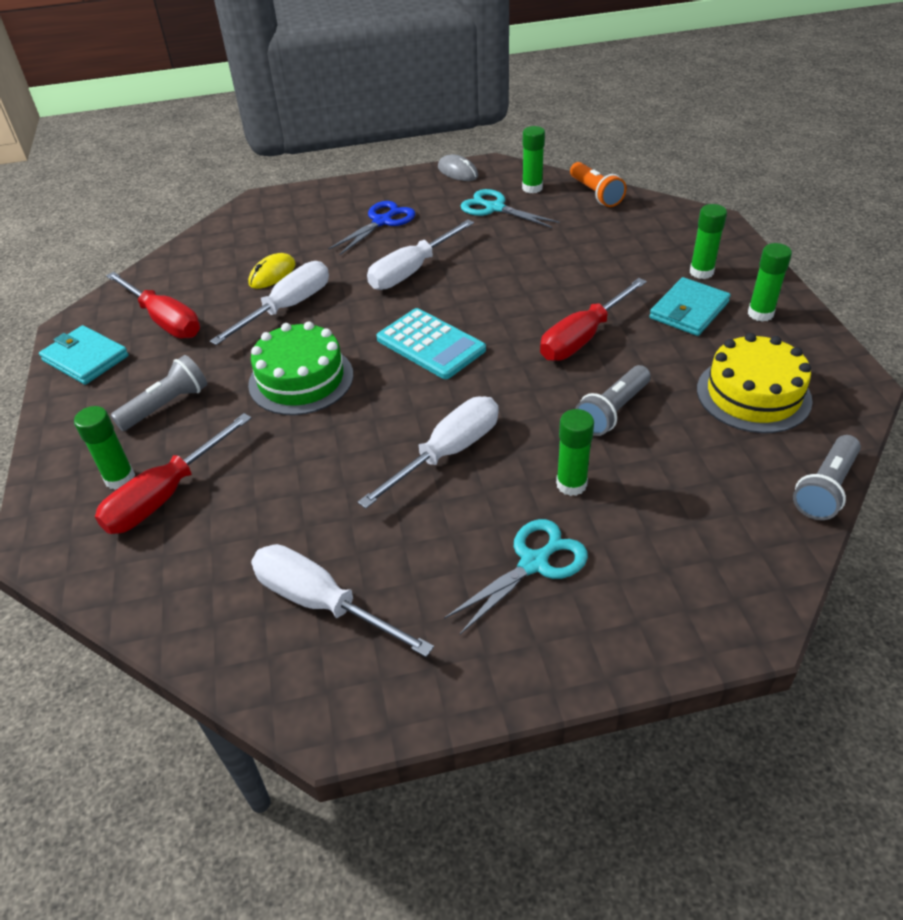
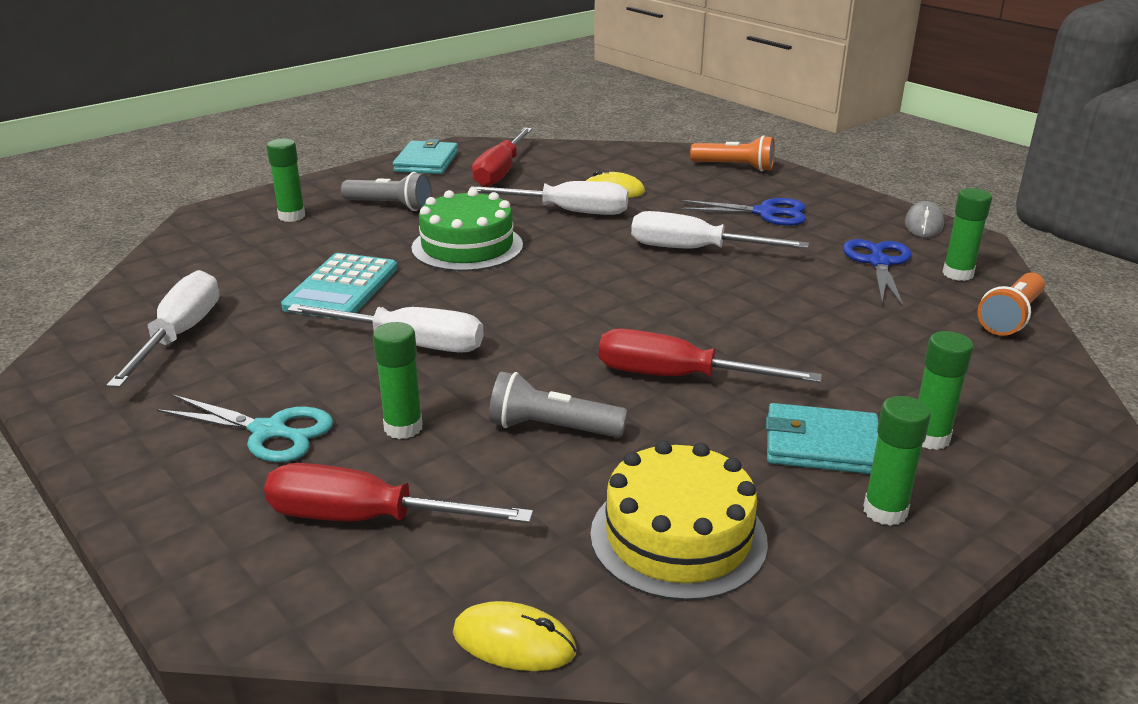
camera: 60 degrees right, 15 degrees down
(166, 495) = (281, 238): red screwdriver -> red screwdriver (367, 519)
(290, 205) = (735, 167): none -> orange flashlight
(430, 344) = (576, 292): turquoise calculator -> turquoise calculator (341, 288)
(495, 208) = (878, 263): turquoise scissors -> blue scissors
(825, 488) = (514, 642): grey flashlight -> yellow mouse

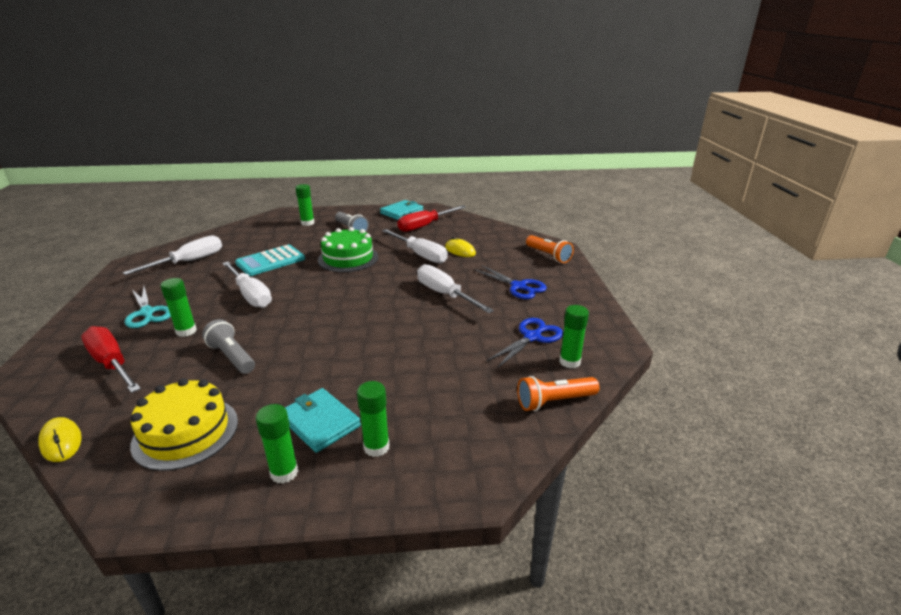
camera: 35 degrees right, 0 degrees up
(678, 377) = (321, 357): red screwdriver -> none
(923, 224) = (604, 324): grey mouse -> none

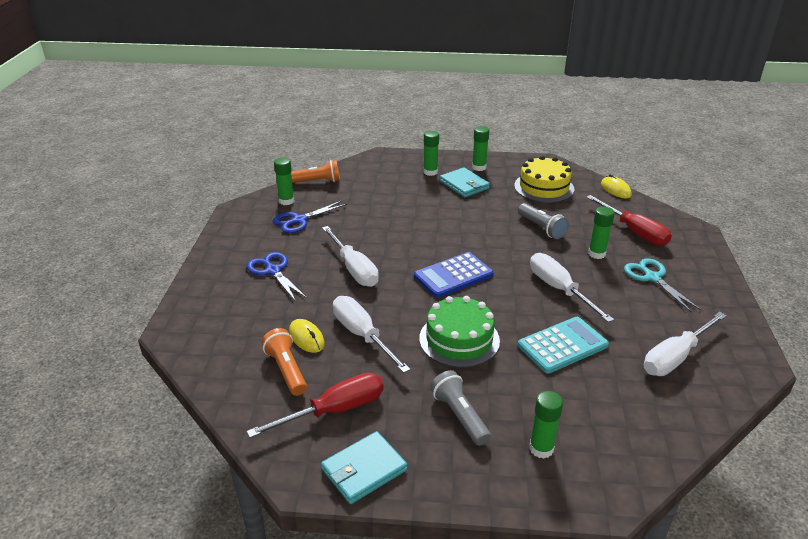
camera: 170 degrees left, 5 degrees up
(349, 297) = (453, 275): none -> blue calculator
(548, 255) = (200, 314): orange flashlight -> orange flashlight (286, 370)

